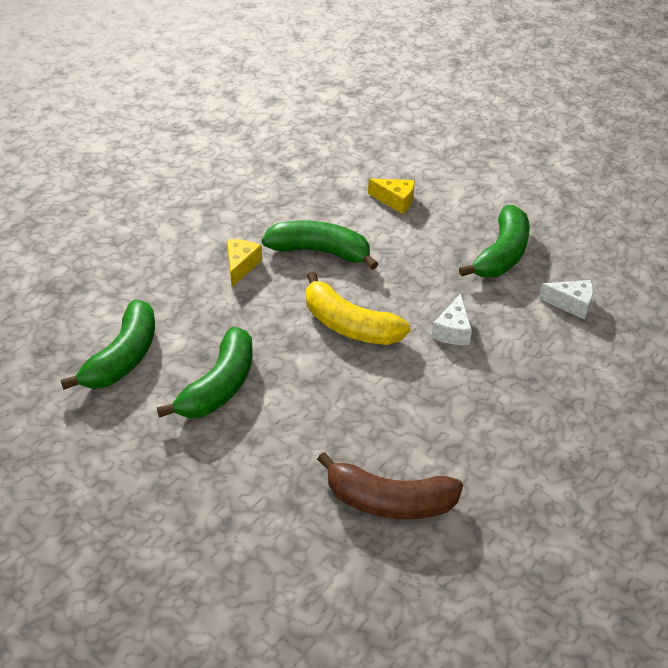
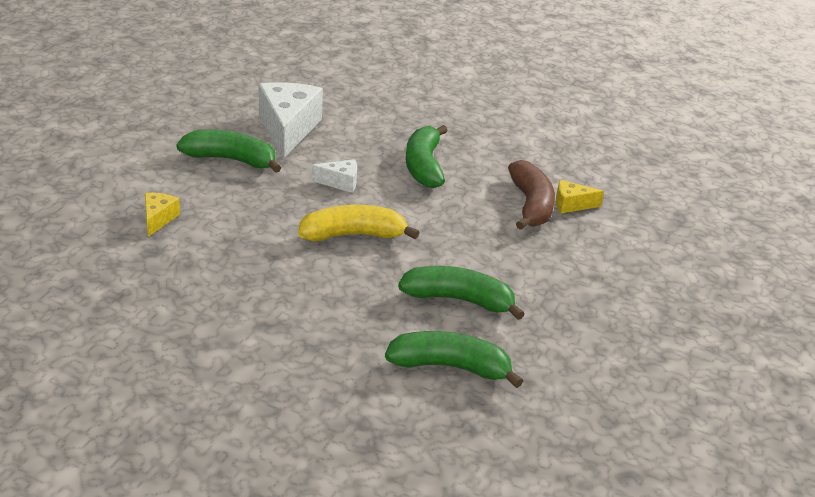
camera: 105 degrees left, 10 degrees down
(241, 266) = (289, 308): yellow cheese -> yellow cheese (571, 204)
(320, 251) = (252, 260): green banana -> green banana (424, 166)
(349, 325) = (353, 235): yellow banana -> yellow banana turned 120 degrees counterclockwise
(571, 304) = (288, 129): white cheese -> white cheese, size x2.06

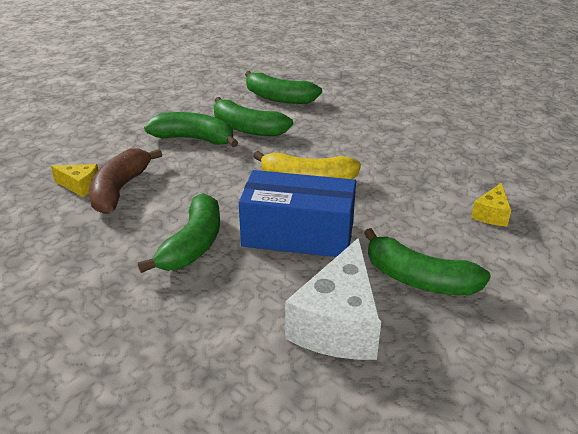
camera: 160 degrees left, 0 degrees up
(340, 182) = (298, 234): white cheese -> blue box
(511, 275) = (194, 139): none -> green banana

